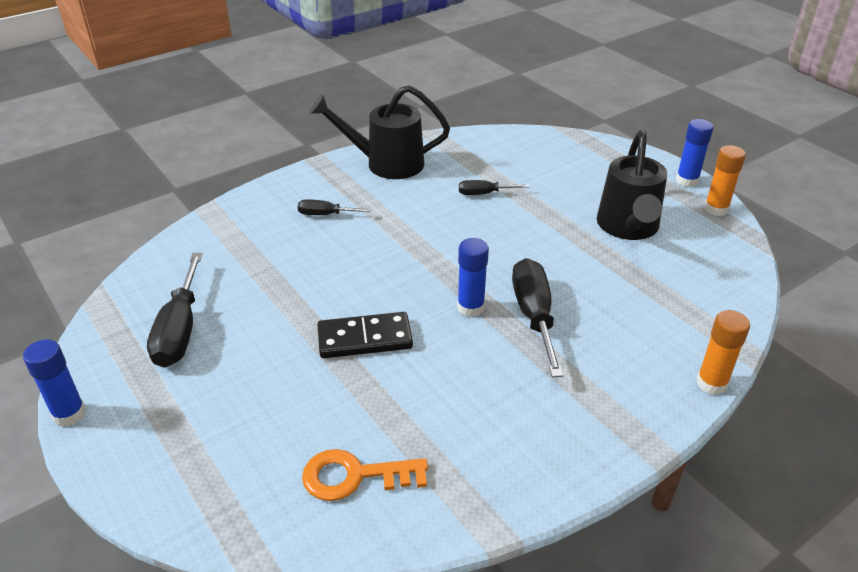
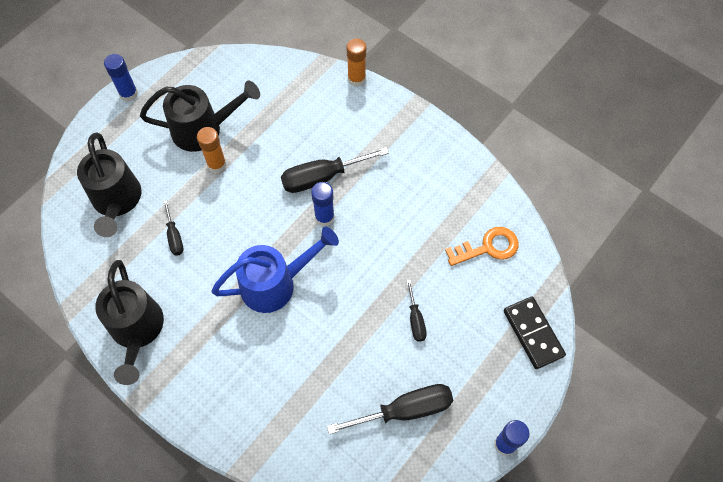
camera: 105 degrees left, 25 degrees up
(325, 214) = (232, 357): black screwdriver -> black screwdriver (415, 320)
(355, 476) = (488, 247): orange key -> orange key turned 90 degrees counterclockwise
(365, 339) = (375, 277): black domino -> black domino (533, 333)
(395, 255) = (276, 284): none -> blue watering can
(539, 163) = (117, 201): none -> black watering can
(716, 209) = (167, 75): orange glue stick -> orange glue stick (217, 164)

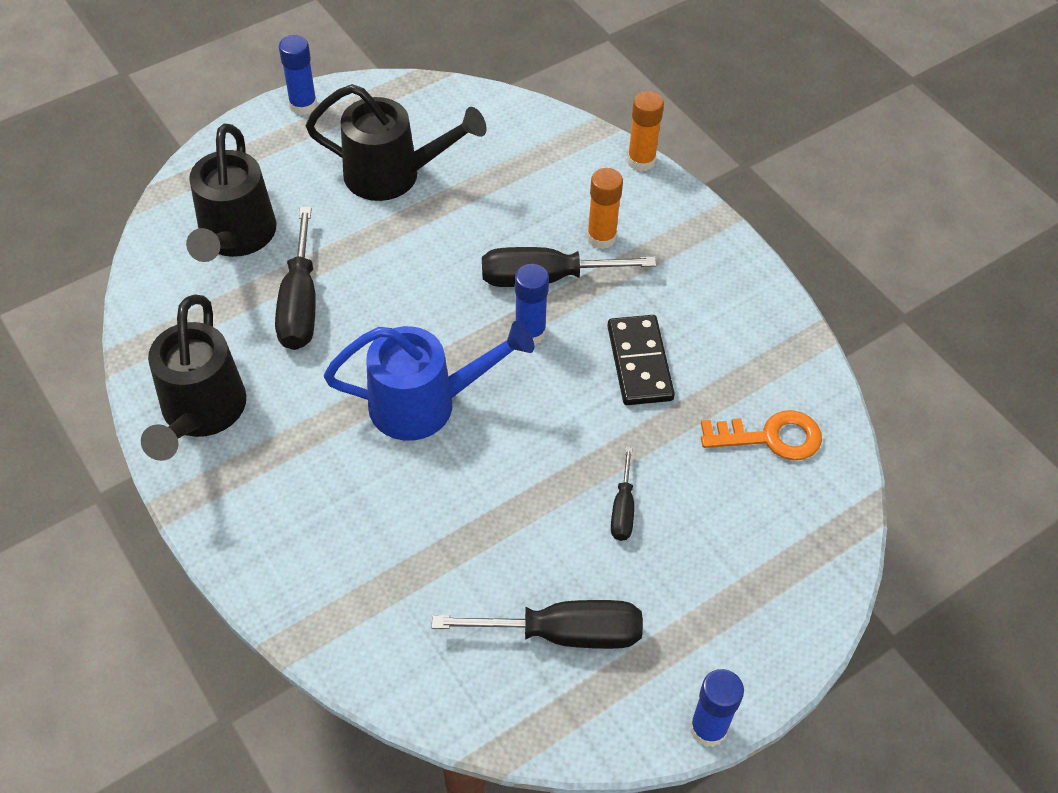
camera: 15 degrees right, 10 degrees down
(174, 236) = (300, 303): black screwdriver -> black screwdriver, size x1.85
(217, 164) = (395, 224): orange glue stick -> orange glue stick (601, 237)
(533, 333) = (805, 579): black domino -> black domino (640, 363)

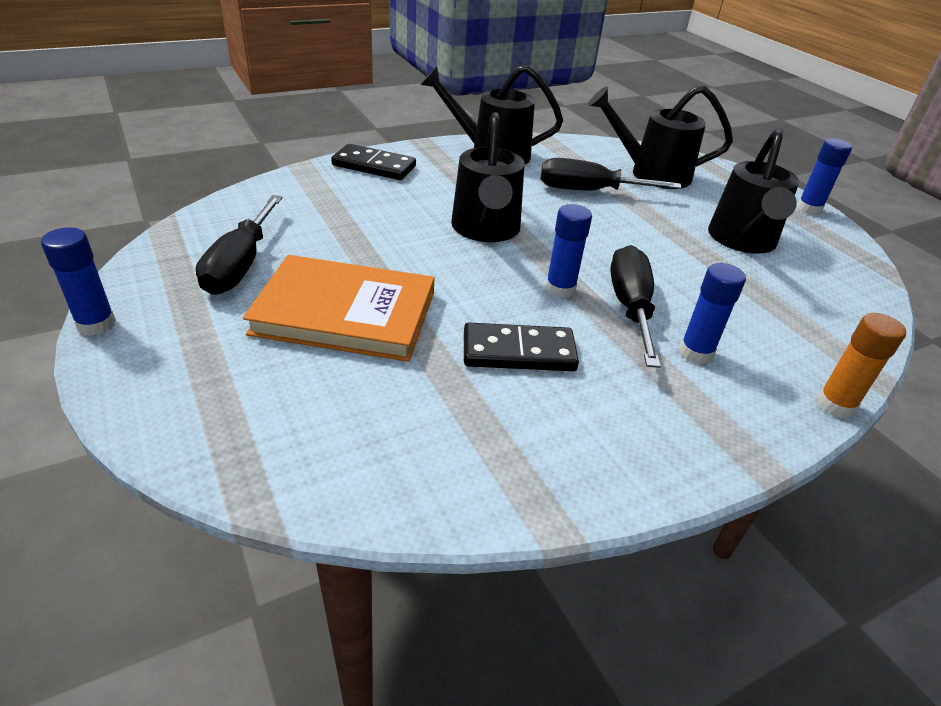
camera: 95 degrees right, 15 degrees down
(271, 552) = (374, 166): none -> black domino
(426, 404) = (485, 230): blue watering can -> black watering can
(601, 237) = (696, 352): orange glue stick -> blue glue stick
(622, 509) = (345, 313): black screwdriver -> orange book
(770, 437) = (397, 437): orange key -> none

